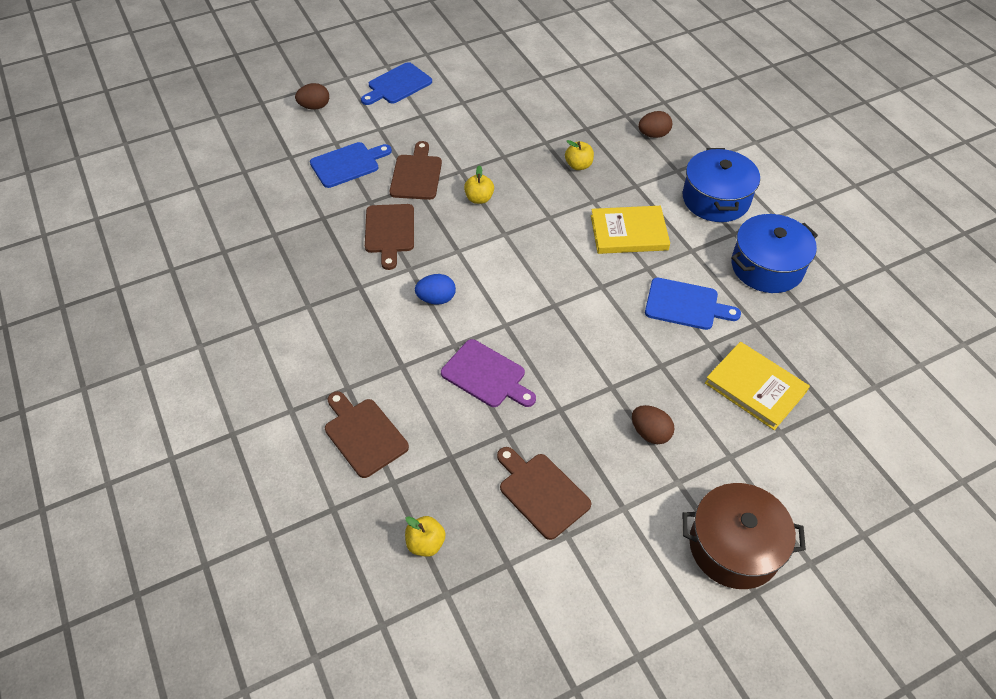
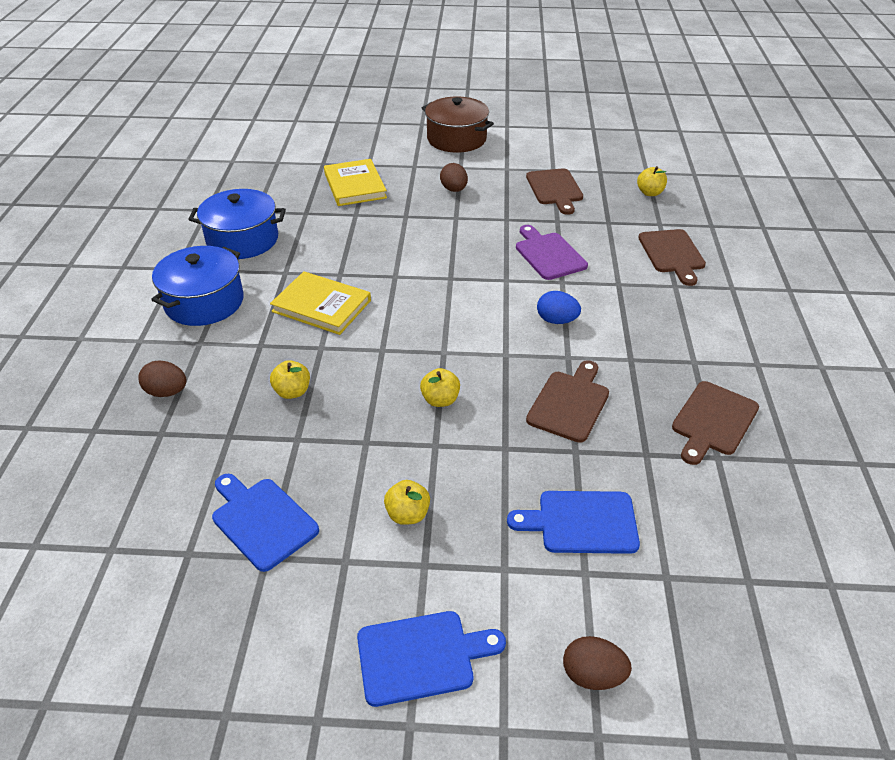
camera: 150 degrees left, 10 degrees down
(416, 175) = (495, 463): brown cutting board -> brown cutting board (713, 421)
(447, 131) = (407, 514): none -> yellow apple
(685, 305) = (342, 240): blue cutting board -> blue cutting board (262, 520)

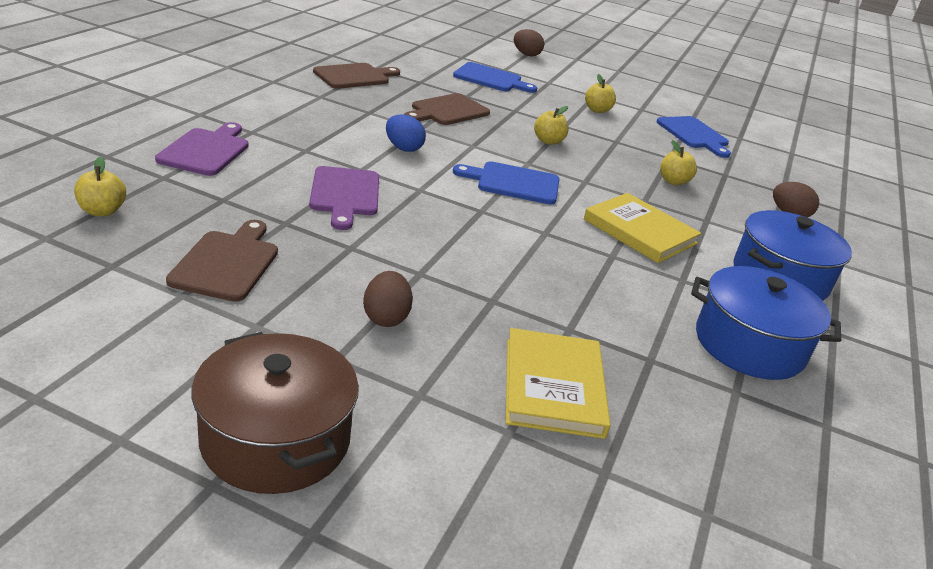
camera: 165 degrees left, 10 degrees down
(421, 656) = (607, 79): blue cutting board -> blue cutting board (513, 183)
(672, 254) = (206, 150): brown cutting board -> purple cutting board

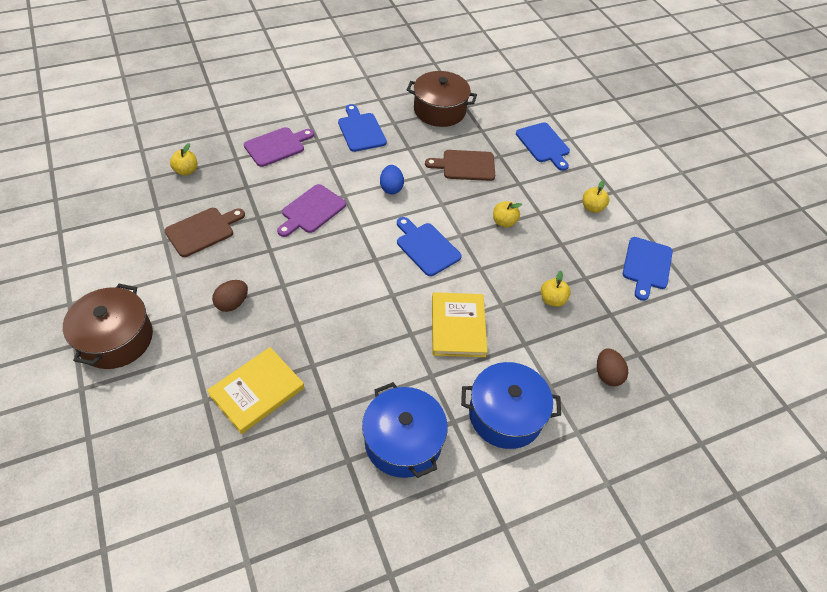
camera: 45 degrees right, 20 degrees up
(293, 111) = (361, 130): none -> blue cutting board
(355, 76) = (439, 110): brown cutting board -> brown pot
(526, 54) = (614, 127): brown egg -> none

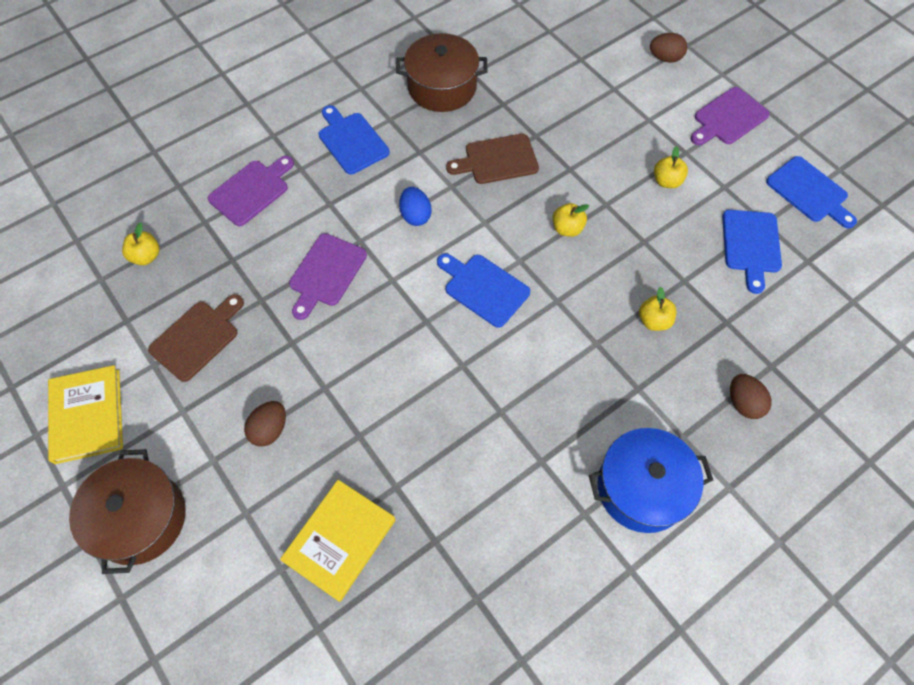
camera: 10 degrees left, 10 degrees up
(403, 441) = (534, 556): blue pot -> none
(458, 326) = (553, 387): yellow book -> yellow book (87, 415)
(543, 145) = (584, 106): blue cutting board -> blue cutting board (809, 192)
(616, 127) = (665, 58): none -> brown egg
(654, 176) = (728, 118): none -> purple cutting board

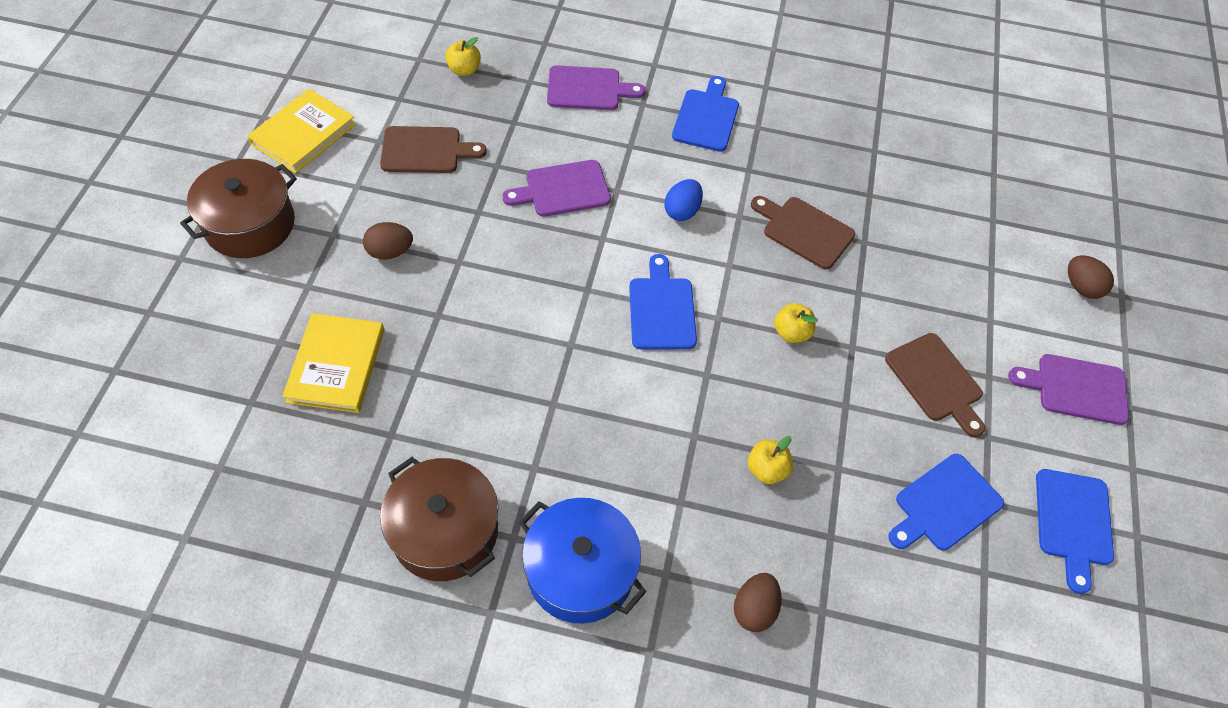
camera: 45 degrees right, 5 degrees down
(339, 540) = (336, 365): yellow book -> yellow book turned 75 degrees counterclockwise
(442, 87) = (834, 139): brown pot -> brown pot (445, 531)
(667, 181) = (936, 381): yellow apple -> brown cutting board

